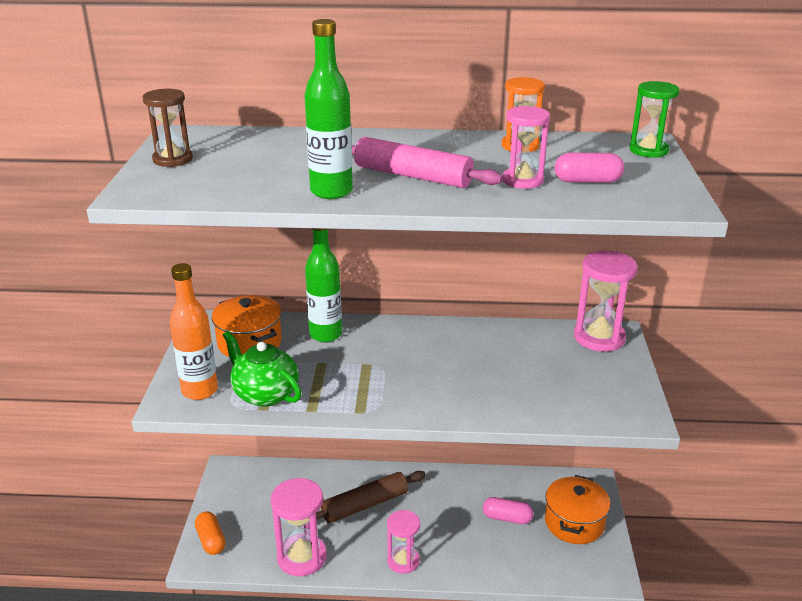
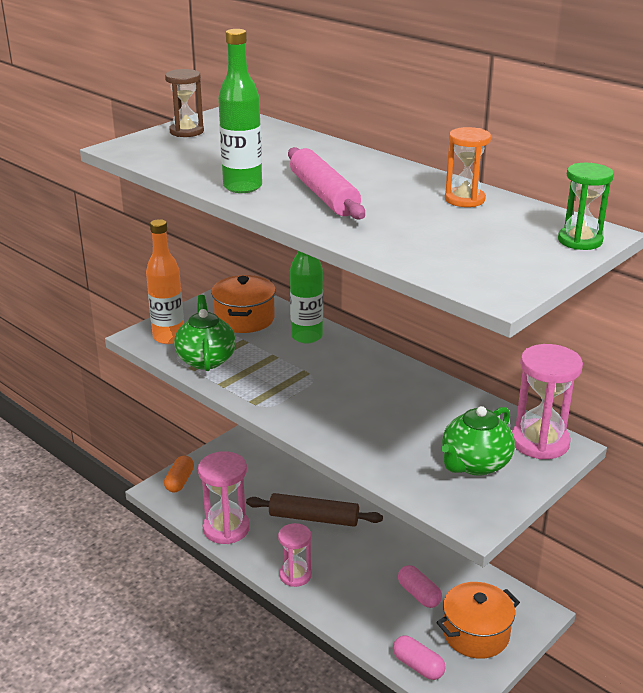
camera: 40 degrees right, 0 degrees up
(522, 180) = (403, 226): pink hourglass -> none
(583, 375) = (474, 464): none -> green teapot
(587, 181) = (458, 245): pink capsule -> pink capsule (418, 666)

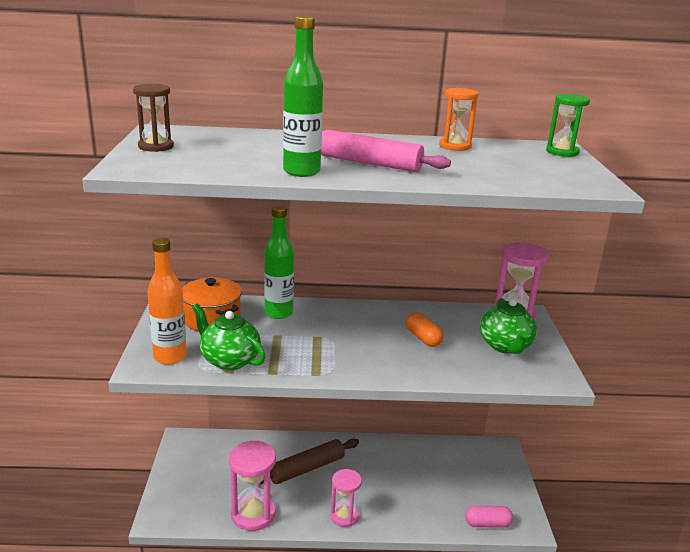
camera: 45 degrees left, 5 degrees down
(179, 481) = (169, 500): orange capsule -> orange capsule (423, 338)
(419, 594) = (432, 478): pink capsule -> none
(476, 634) = (490, 482): orange pot -> none

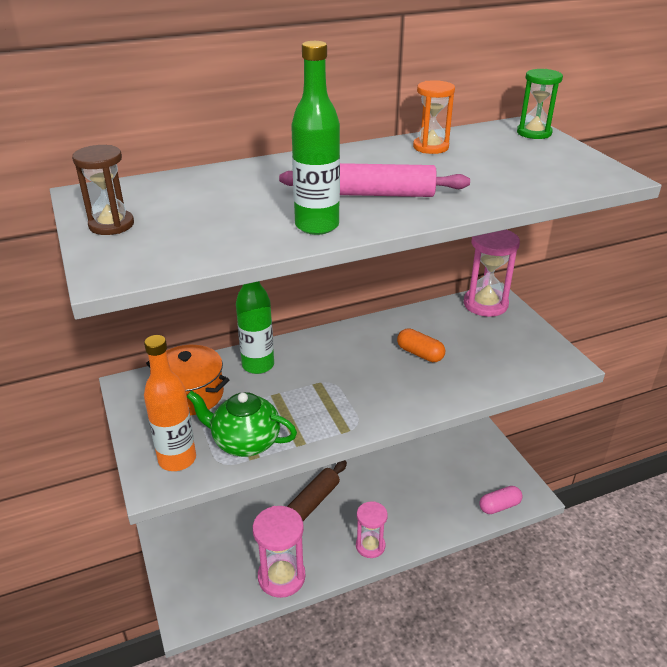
camera: 20 degrees left, 10 degrees up
(505, 346) = (499, 340): green teapot -> none

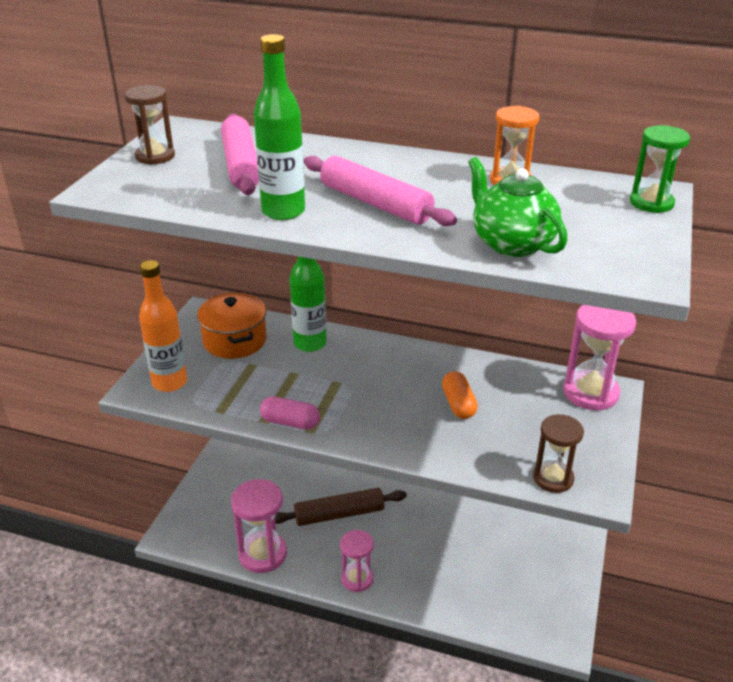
camera: 40 degrees right, 0 degrees up
(209, 204) = (241, 165): none -> pink rolling pin
(245, 442) = (227, 396): green teapot -> green teapot (512, 243)
(499, 506) = (516, 627): pink capsule -> pink capsule (290, 422)
(534, 370) = (553, 478): none -> brown hourglass

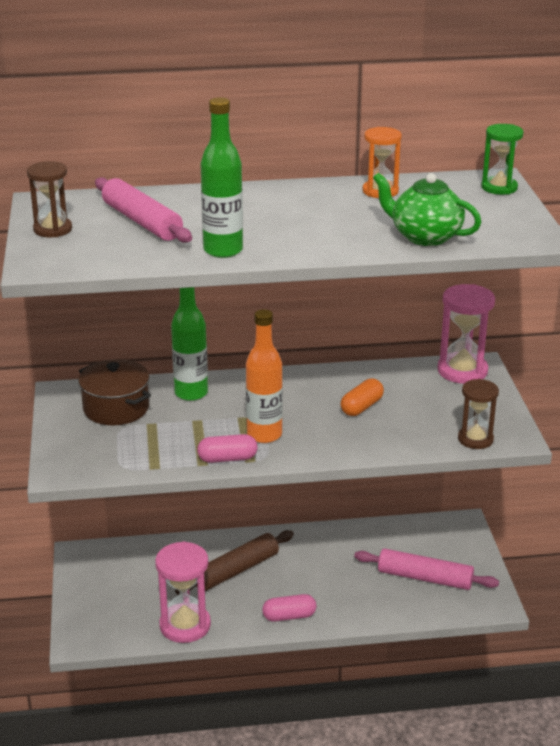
camera: 25 degrees left, 5 degrees down
(170, 382) = (84, 458): orange bottle -> orange bottle (264, 435)
(235, 340) = (116, 408): orange pot -> brown pot
(357, 579) = (289, 616): pink hourglass -> pink capsule
(375, 203) = (291, 229): pink rolling pin -> pink rolling pin (424, 578)
(458, 404) = (361, 407): orange capsule -> orange capsule turned 75 degrees clockwise

